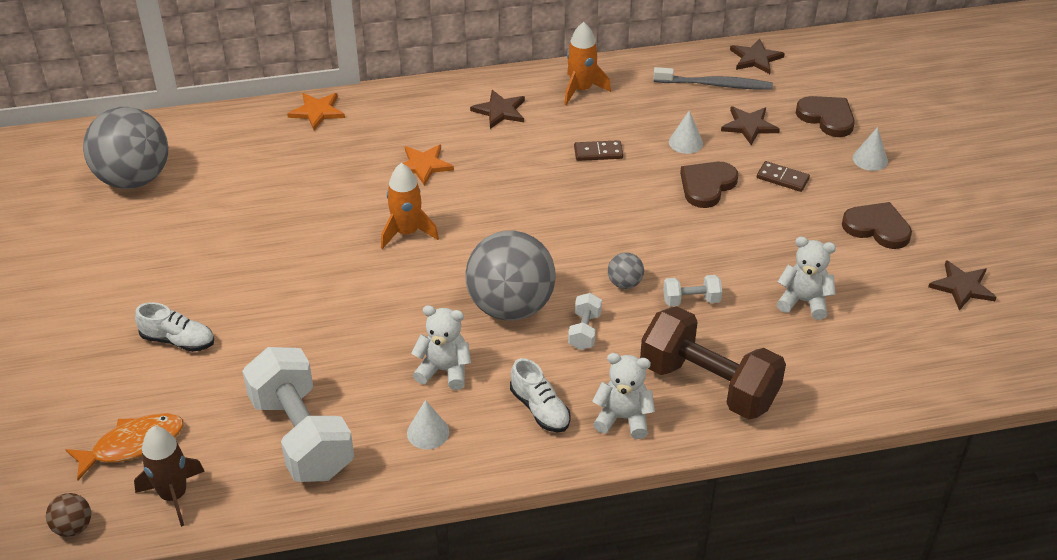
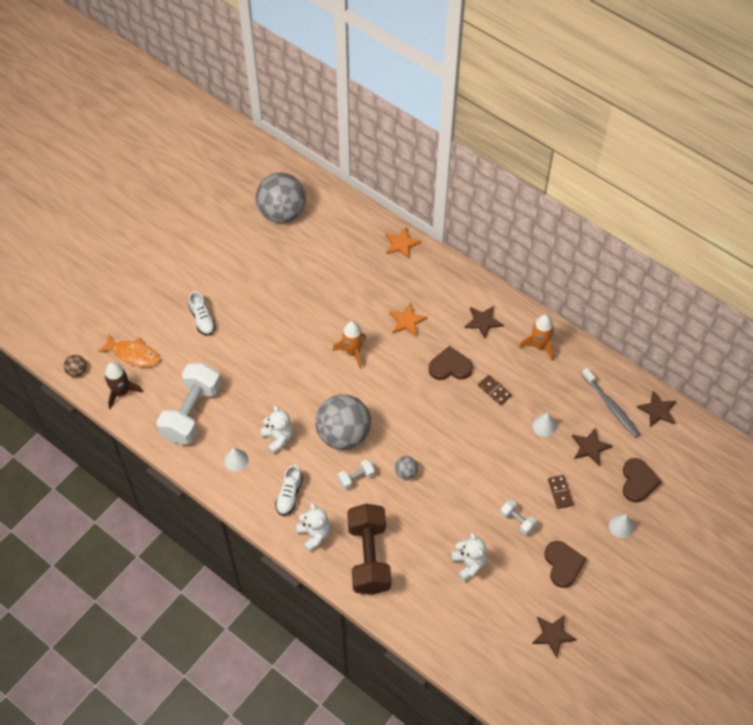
camera: 50 degrees right, 15 degrees up
(691, 300) = (421, 510): white dumbbell -> white dumbbell (517, 521)
(707, 185) = (517, 460): brown heart -> brown heart (450, 366)

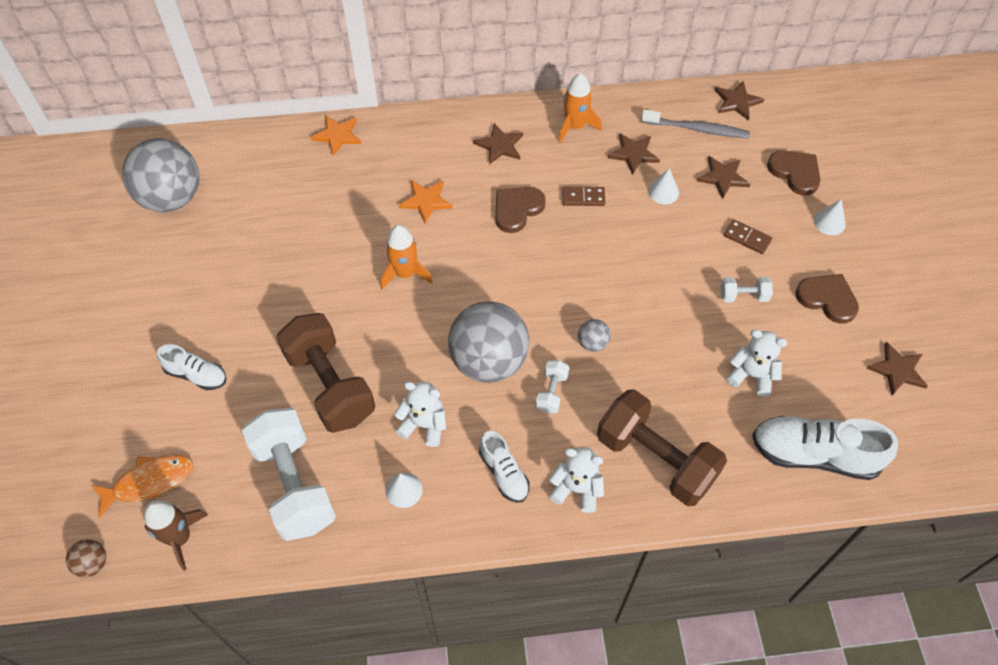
camera: 45 degrees left, 0 degrees up
(256, 379) = (330, 385): none -> brown dumbbell
(451, 631) = (814, 455): none -> white shoe
(554, 389) = (633, 154): none -> brown star

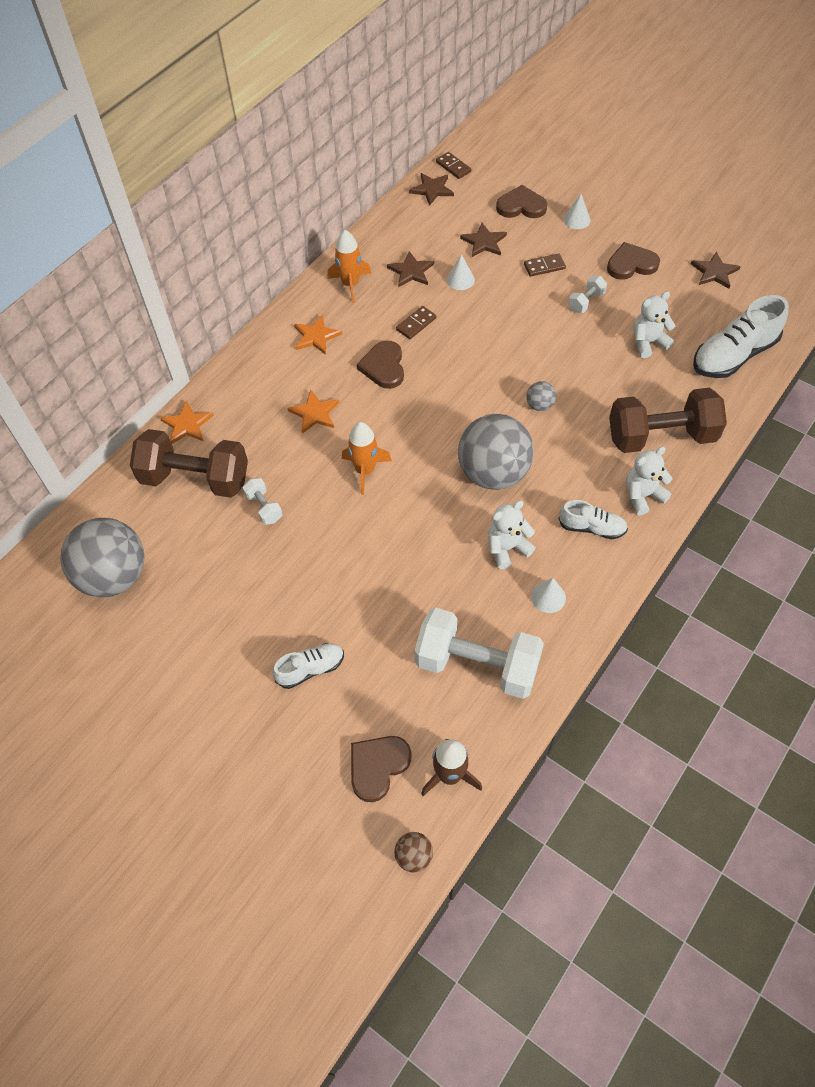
camera: 45 degrees left, 0 degrees up
(149, 482) = (378, 766): orange fish -> brown heart
(330, 385) = (414, 584): brown dumbbell -> brown dumbbell (195, 478)
(500, 145) = (316, 336): brown star -> orange star
(551, 392) = (555, 455): white dumbbell -> white dumbbell (264, 507)
(697, 129) = (430, 225): grey toothbrush -> none
(780, 96) = (453, 167): none -> brown domino

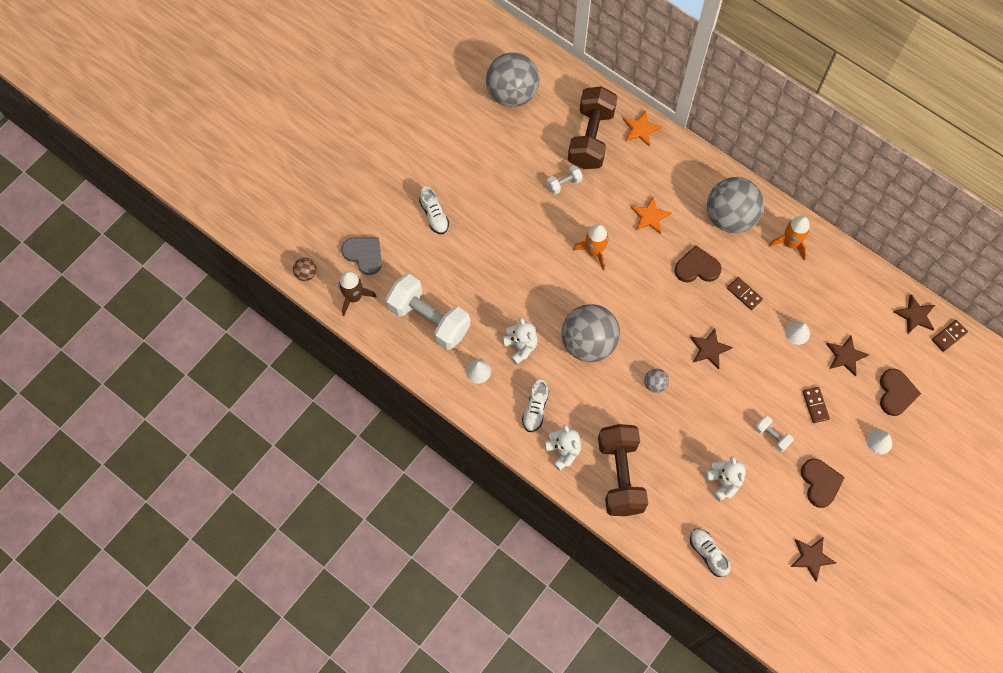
camera: 90 degrees right, 10 degrees up
(316, 336) = (730, 217): orange star -> grey ball
(378, 766) = (364, 255): brown heart -> grey heart
(411, 271) = (806, 292): brown star -> brown star (709, 349)
(477, 665) = (429, 319): white dumbbell -> white dumbbell turned 75 degrees counterclockwise
(733, 355) = (708, 553): white shoe -> white shoe, size x0.57

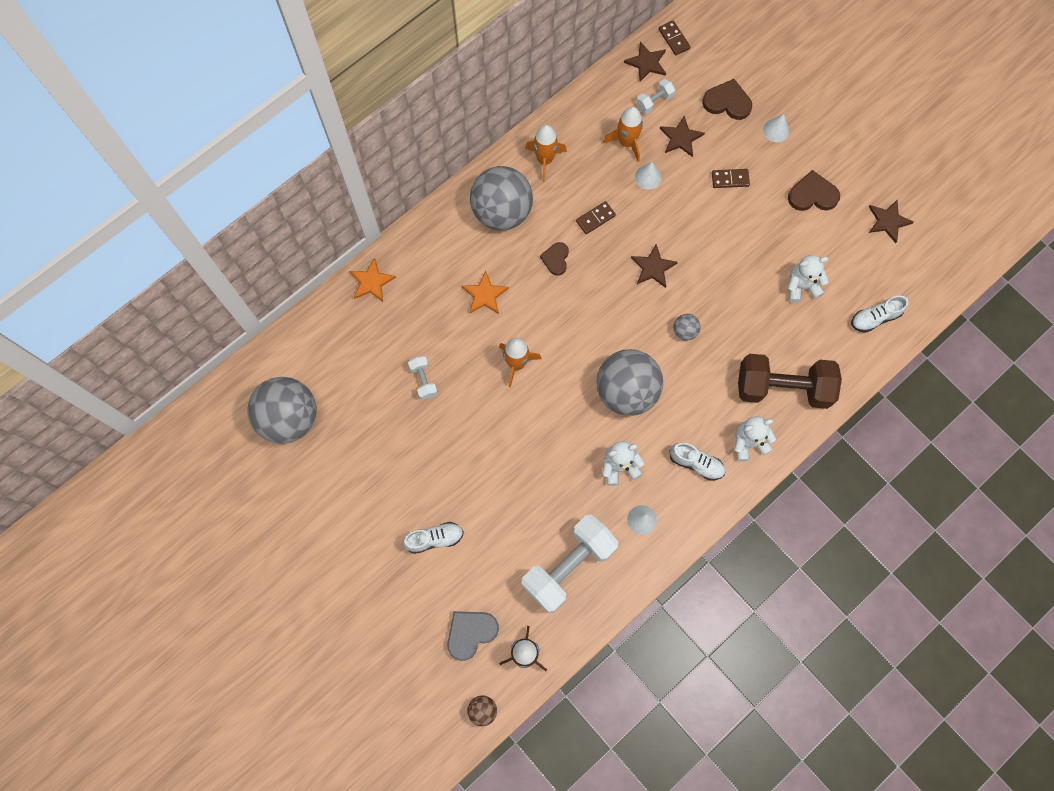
camera: 80 degrees left, 5 degrees up
(591, 138) = (370, 338): brown dumbbell -> none
(697, 267) = (556, 259): brown heart -> brown heart, size x0.66
(771, 436) = (757, 228): white dumbbell -> white dumbbell (654, 101)
(827, 309) = (626, 142): none -> orange rocket

